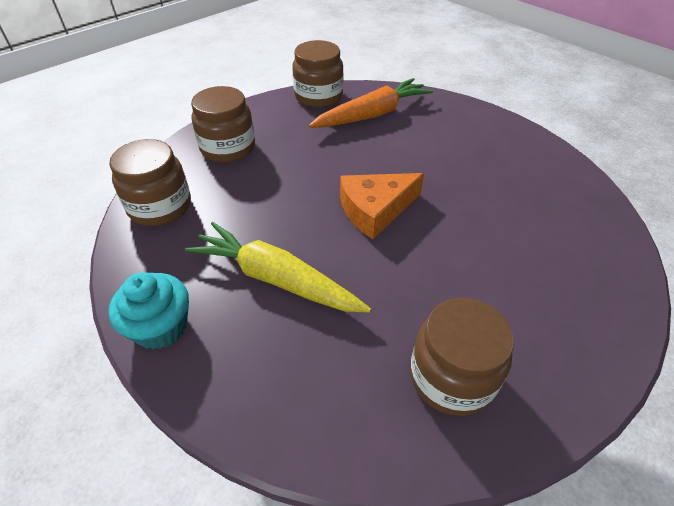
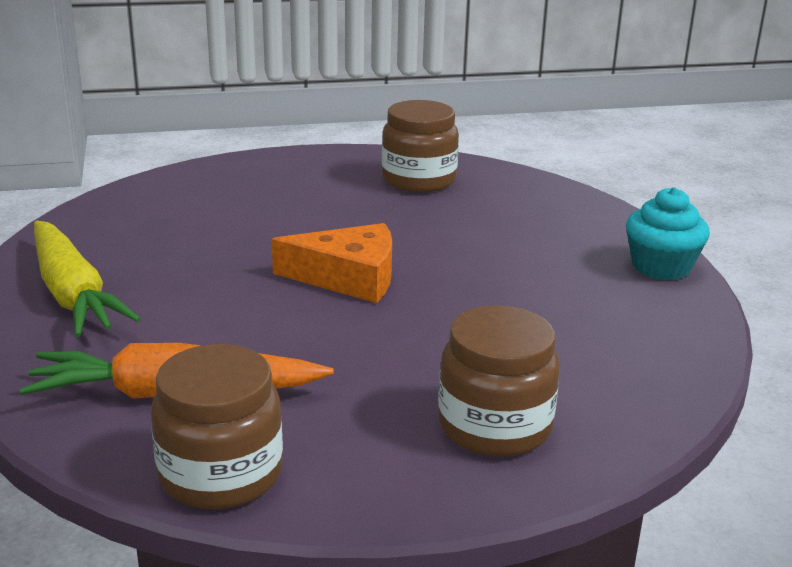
camera: 150 degrees left, 20 degrees down
(160, 207) = (645, 372): brown jar -> none
(275, 278) = (522, 262): yellow carrot -> yellow carrot (73, 294)

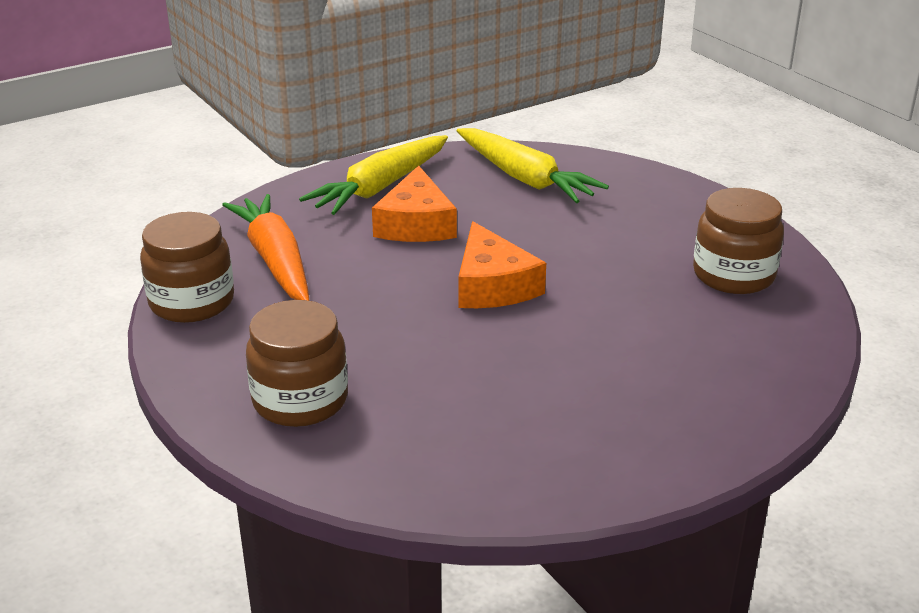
camera: 70 degrees right, 5 degrees up
(154, 217) = (525, 178): none -> yellow carrot
(183, 290) = (416, 224): none -> orange cheese
(661, 267) = (668, 458): turquoise cupcake -> none

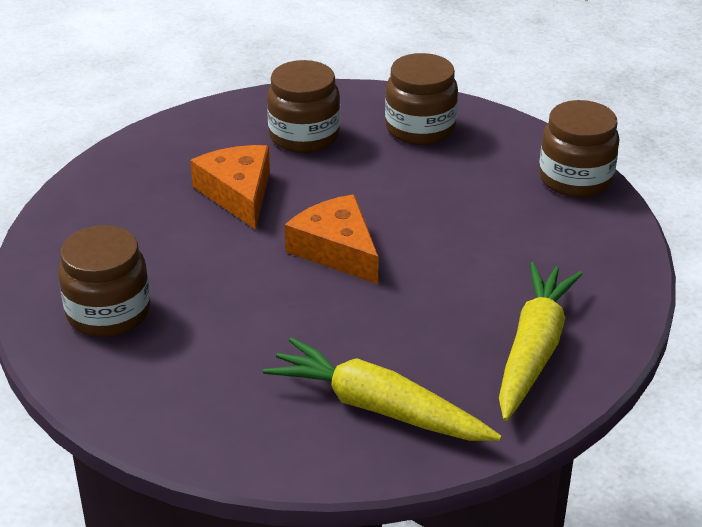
camera: 160 degrees right, 5 degrees up
(275, 260) = (550, 232): orange carrot -> none
(416, 224) = (455, 306): orange cheese -> orange cheese (238, 193)
(454, 423) = (304, 136): none -> brown jar

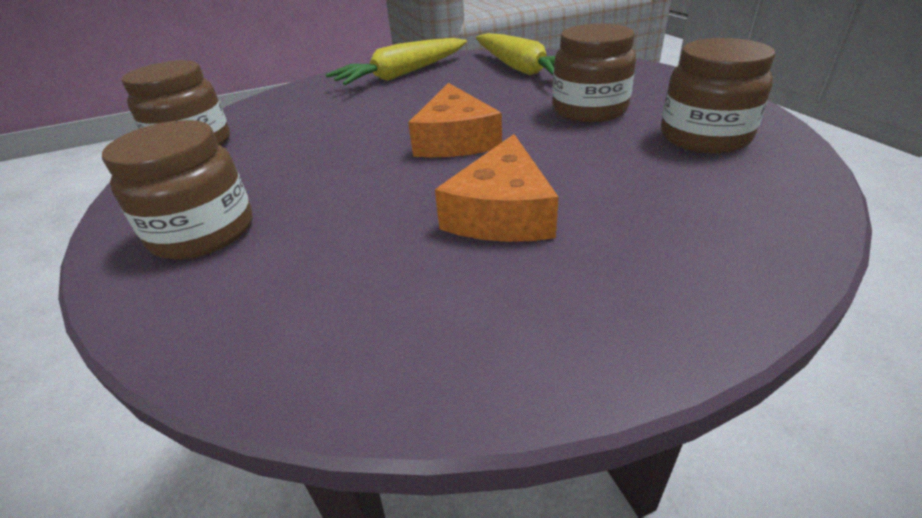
camera: 145 degrees left, 0 degrees up
(304, 136) = (339, 269): brown jar -> brown jar (589, 110)

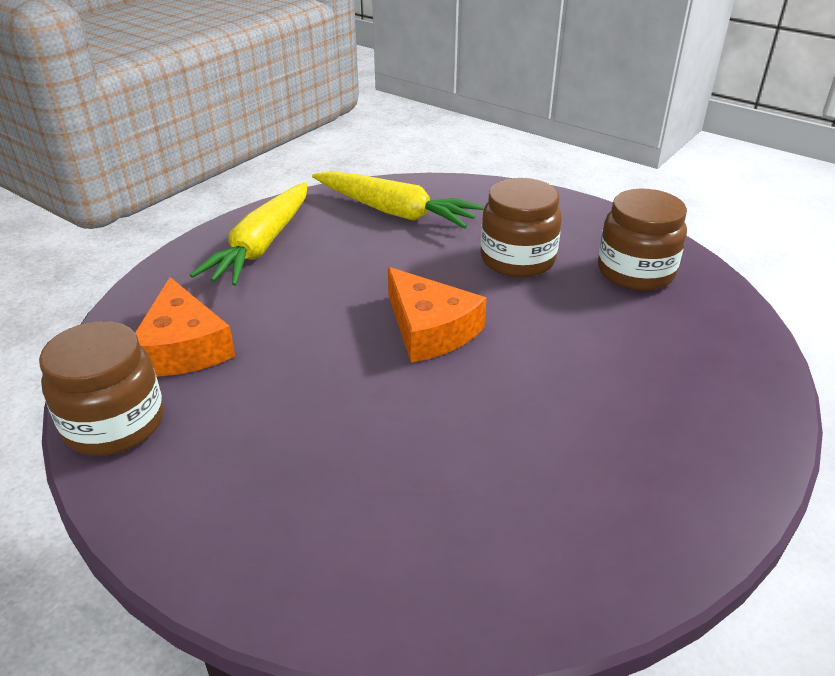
camera: 35 degrees left, 0 degrees up
(203, 232) = (301, 525): brown jar -> none
(502, 212) = (557, 401): orange cheese -> orange cheese (183, 347)

